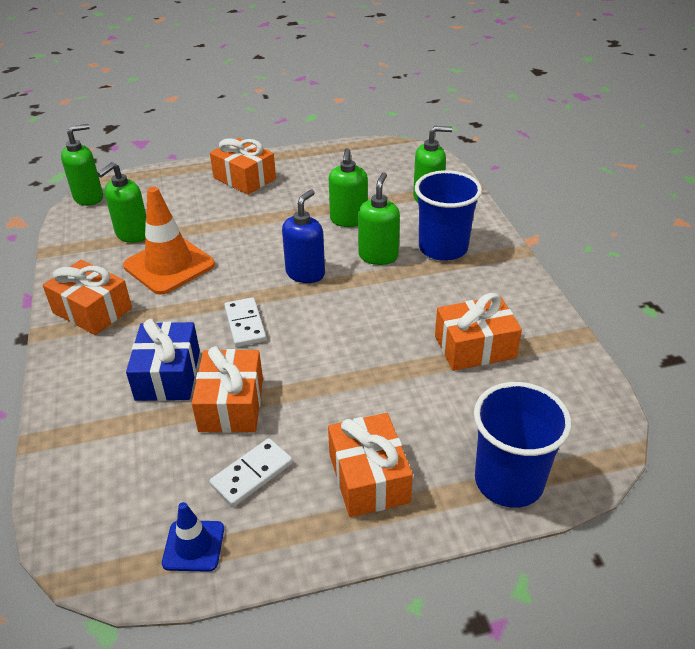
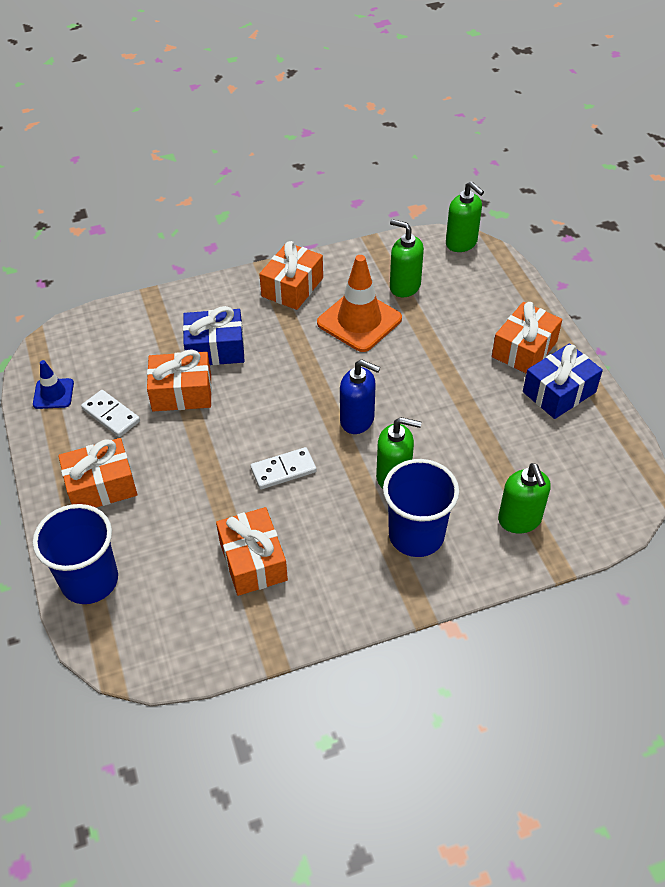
camera: 85 degrees right, 10 degrees up
(245, 324) = (279, 386): white domino -> white domino (283, 470)
(298, 168) = (559, 392): none -> blue gift
(348, 220) = (458, 447): green soap dispenser -> none

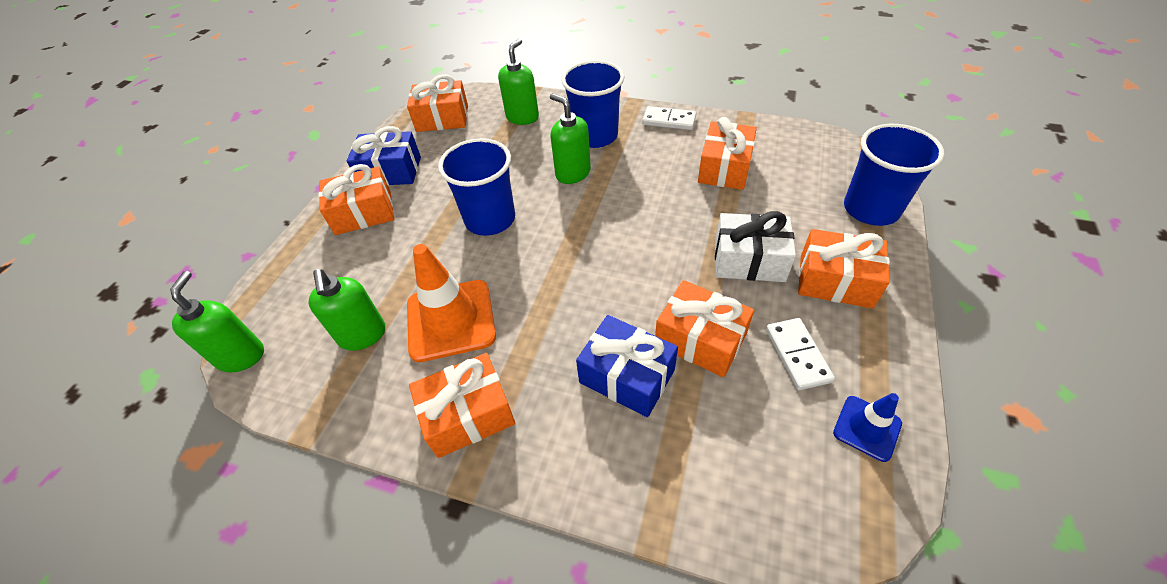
camera: 140 degrees left, 0 degrees up
(178, 469) = (749, 260): none -> white gift
(283, 470) = (653, 216): white domino -> white domino (669, 120)
(357, 420) = (556, 225): blue soap dispenser -> none
(416, 397) = (490, 219): none -> blue cup
(599, 472) = (442, 118): none -> orange gift

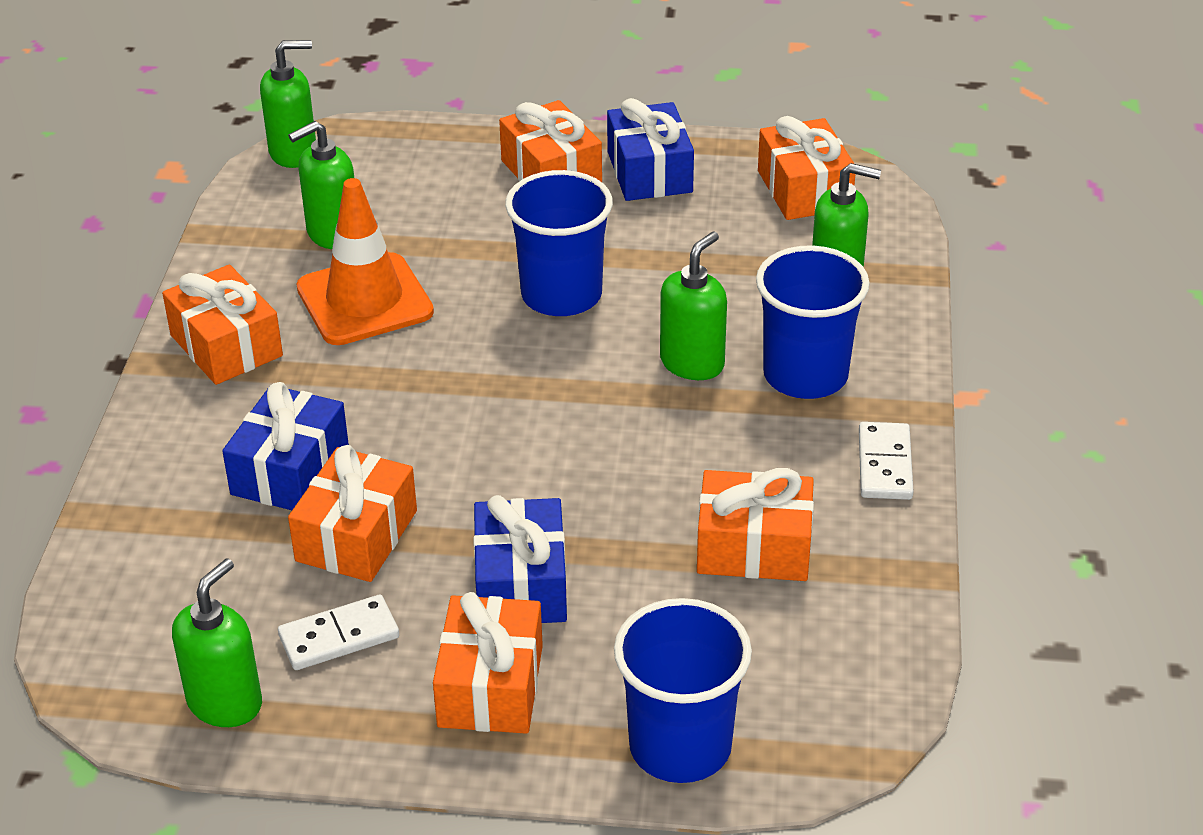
camera: 75 degrees right, 10 degrees down
(749, 260) = (521, 584): white gift -> blue gift
(867, 428) = (225, 702): blue traffic cone -> green soap dispenser

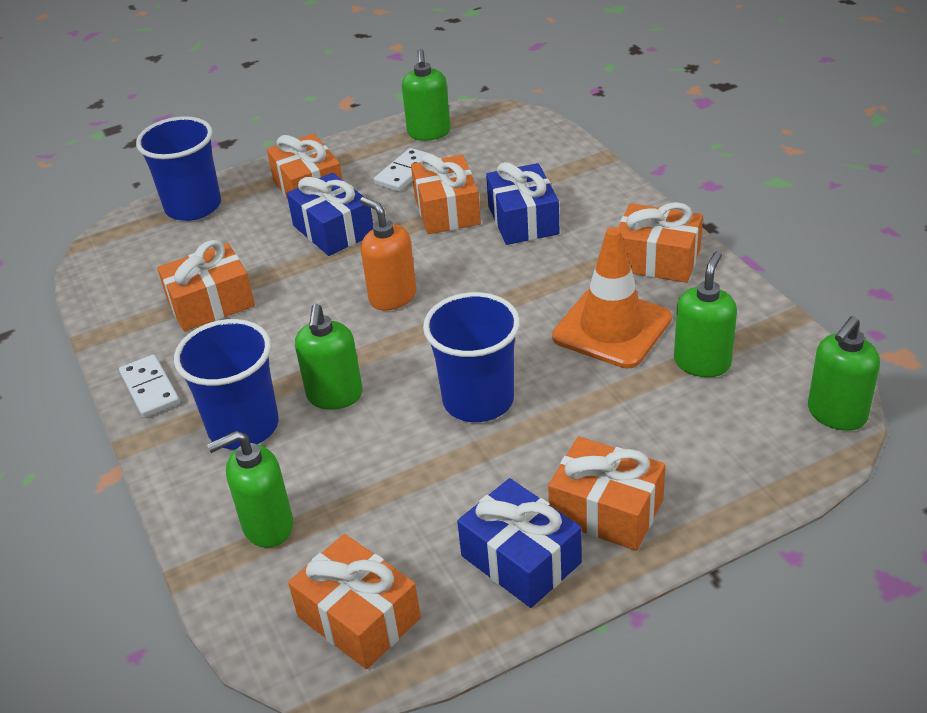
camera: 150 degrees right, 0 degrees up
(538, 445) = (392, 297): none -> orange soap dispenser

